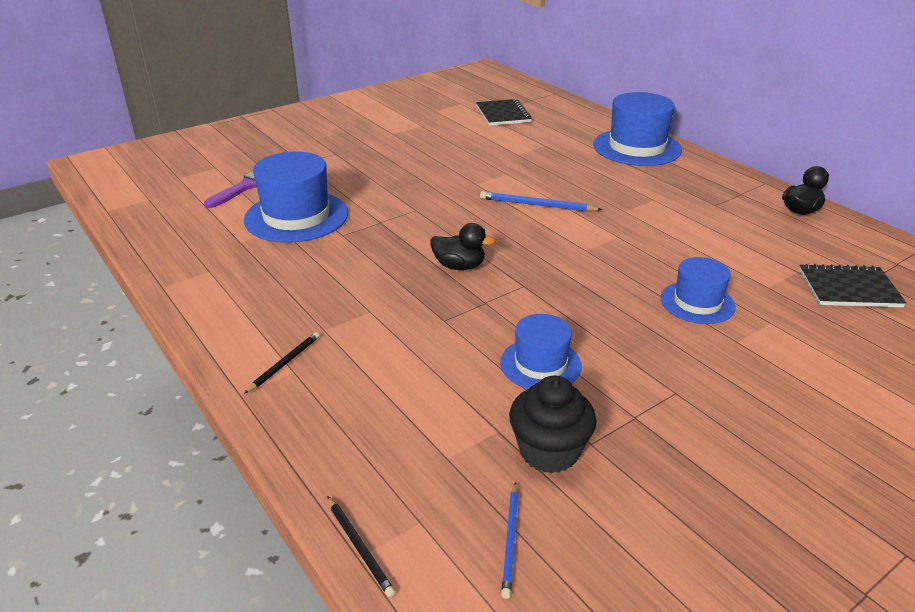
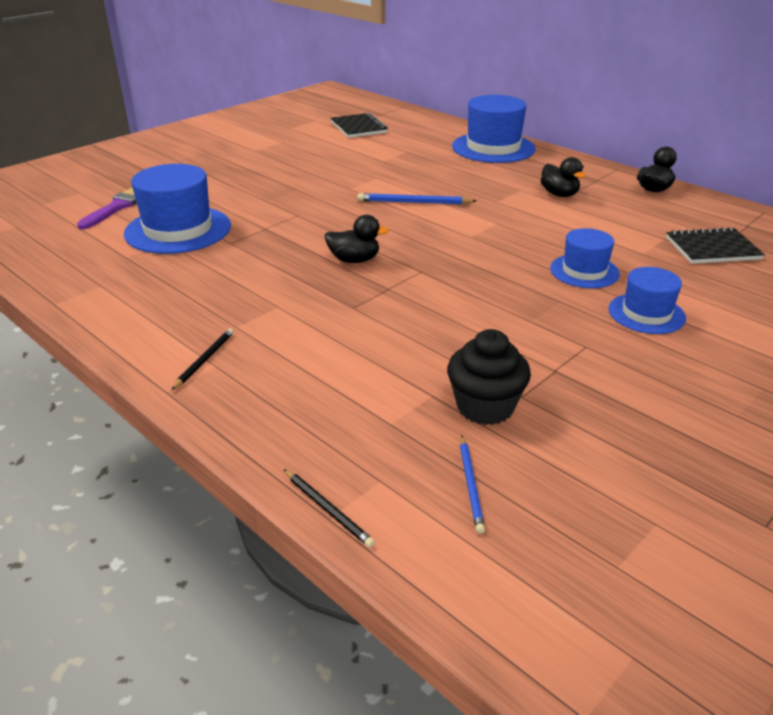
camera: 10 degrees left, 0 degrees up
(540, 364) = (456, 335): blue hat -> blue hat (646, 313)
(694, 208) = (559, 194): none -> black duck

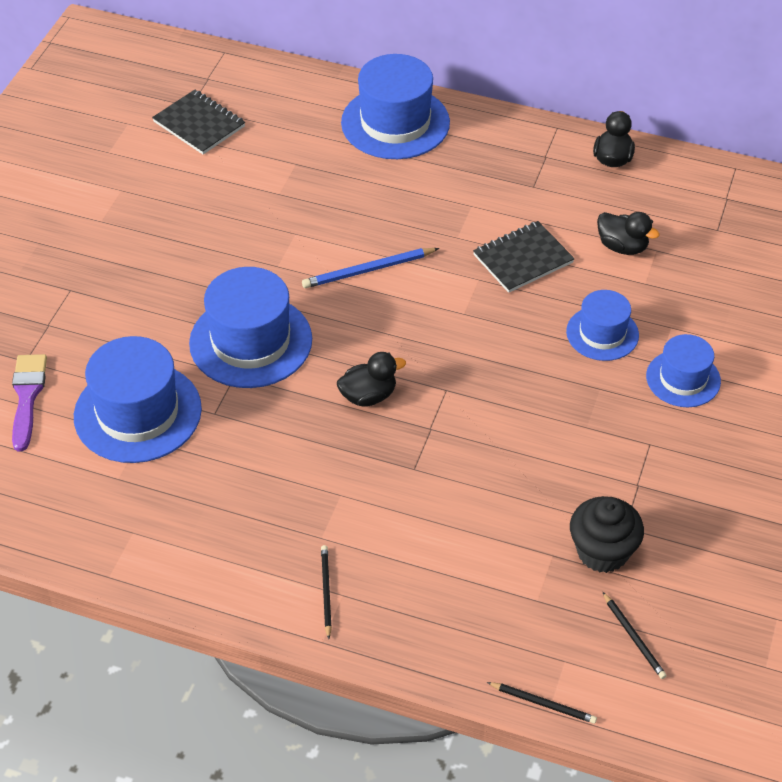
camera: 25 degrees left, 15 degrees up
(294, 216) = (251, 341): none -> blue hat
(471, 485) = (634, 637): blue pencil -> black pencil
(559, 194) = (517, 201): black duck -> black duck (622, 246)
(712, 248) = (706, 252): black notebook -> black notebook (523, 259)

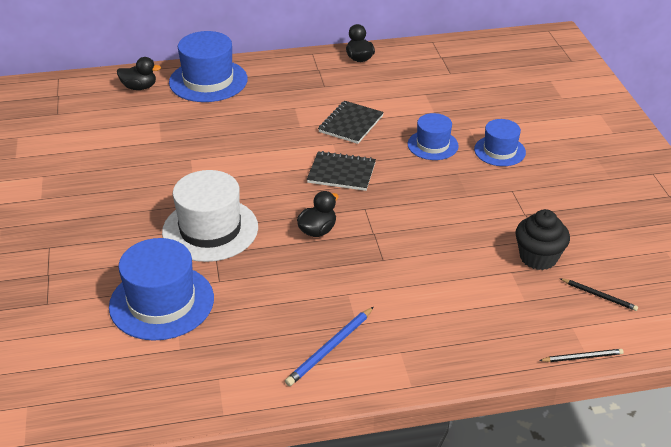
camera: 30 degrees left, 10 degrees down
(27, 397) = (66, 325): purple brush -> none
(199, 124) = (72, 121): black notebook -> black notebook (341, 173)
(251, 341) = (210, 229): blue hat -> white hat
(326, 591) = (388, 355): black pencil -> none
(368, 270) = (257, 162): blue pencil -> blue pencil (330, 348)
(622, 246) = (404, 98): black duck -> black duck (139, 87)

